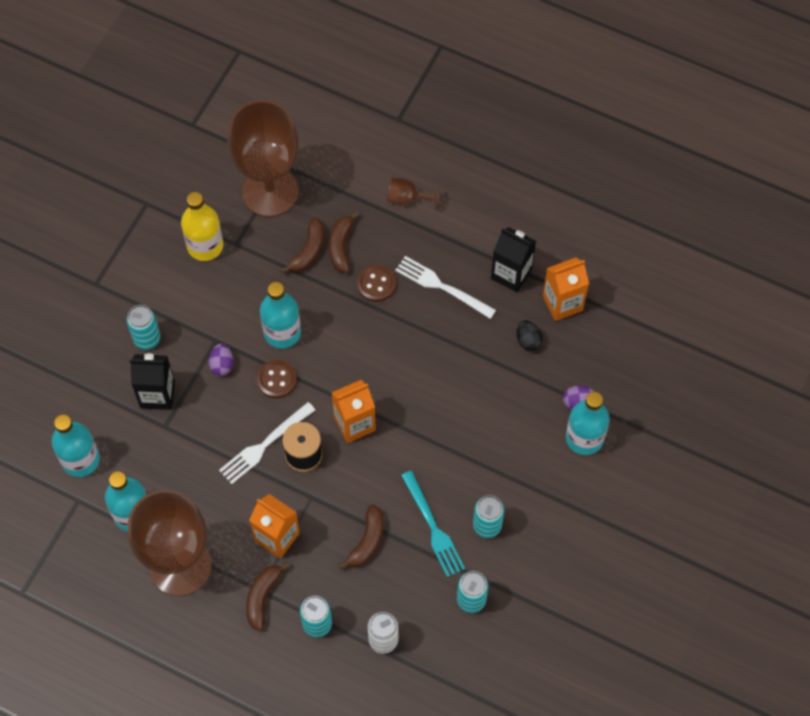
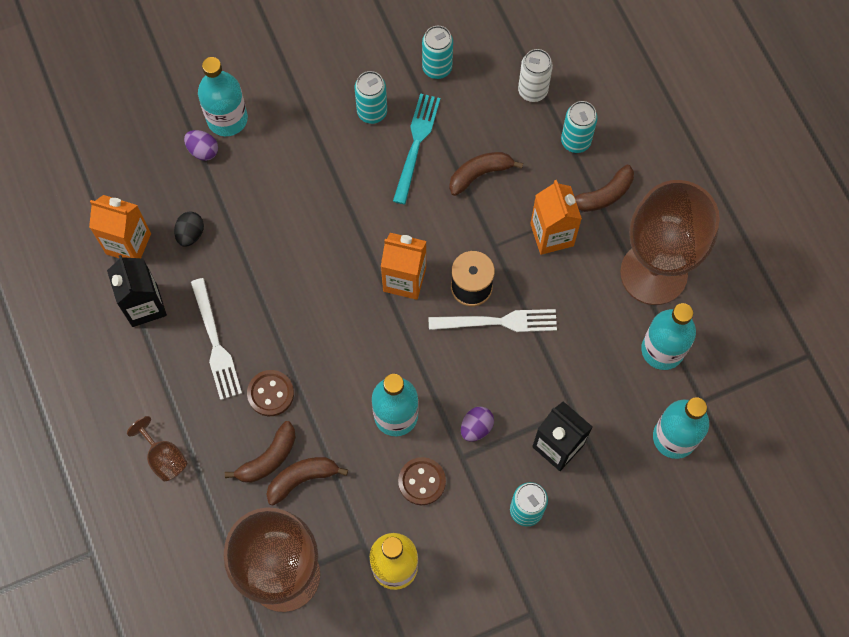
camera: 140 degrees left, 5 degrees up
(277, 380) = (438, 373): brown button -> brown button (422, 481)

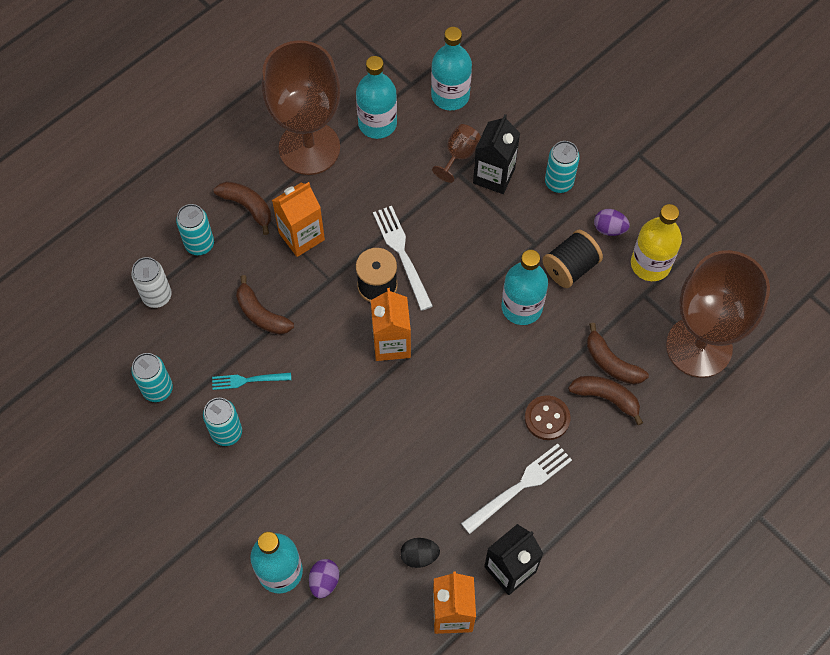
camera: 110 degrees left, 5 degrees down
(164, 457) = (646, 488): brown goblet -> brown goblet (459, 155)
(416, 143) = (247, 380): turquoise fork -> turquoise fork, size x0.63
(422, 481) = (570, 267): brown button -> black spool
(476, 427) = (505, 241): purple egg -> purple egg (609, 229)

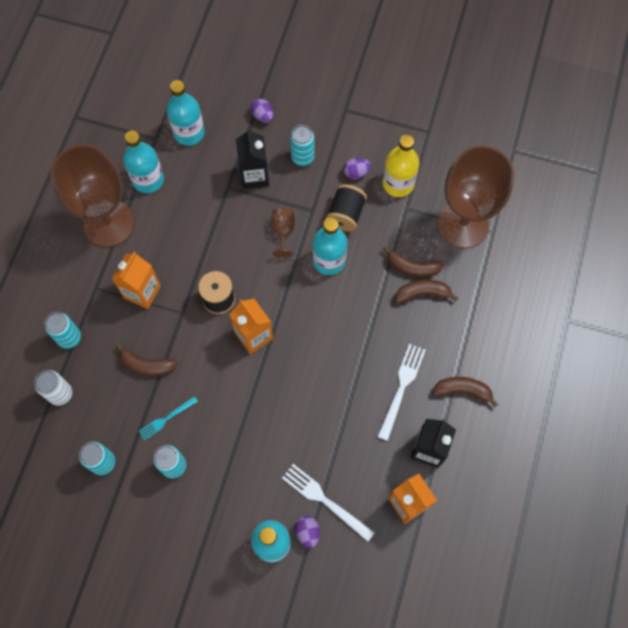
camera: 30 degrees left, 5 degrees up
(247, 207) = (88, 291): brown banana -> brown banana (463, 390)
(401, 253) = (222, 266): white fork -> white fork (324, 500)
(419, 556) = (362, 476): black egg -> none
(459, 155) = (221, 173): brown goblet -> brown goblet (283, 232)
(541, 116) = (262, 116): none -> purple egg
(547, 418) = (392, 330): brown button -> none

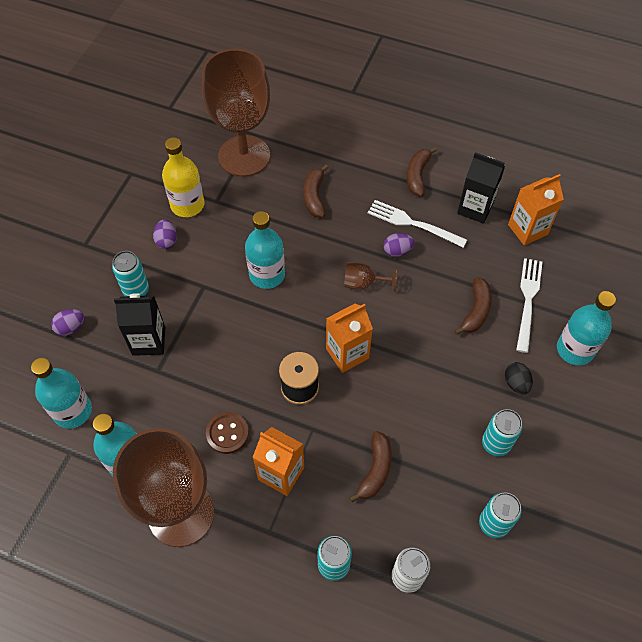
camera: 85 degrees left, 10 degrees down
(166, 419) = (442, 450): turquoise fork -> none
(174, 247) = (227, 433): none -> brown button
(233, 485) = (516, 383): none -> black egg
(283, 232) = (226, 316): brown goblet -> brown goblet (363, 283)
(307, 532) = (561, 316): purple egg -> purple egg (397, 251)
(324, 500) = (528, 300): white fork -> white fork turned 150 degrees clockwise
(345, 214) = (215, 255): black spool -> none
(412, 267) = (284, 202): brown banana -> brown banana (476, 311)

